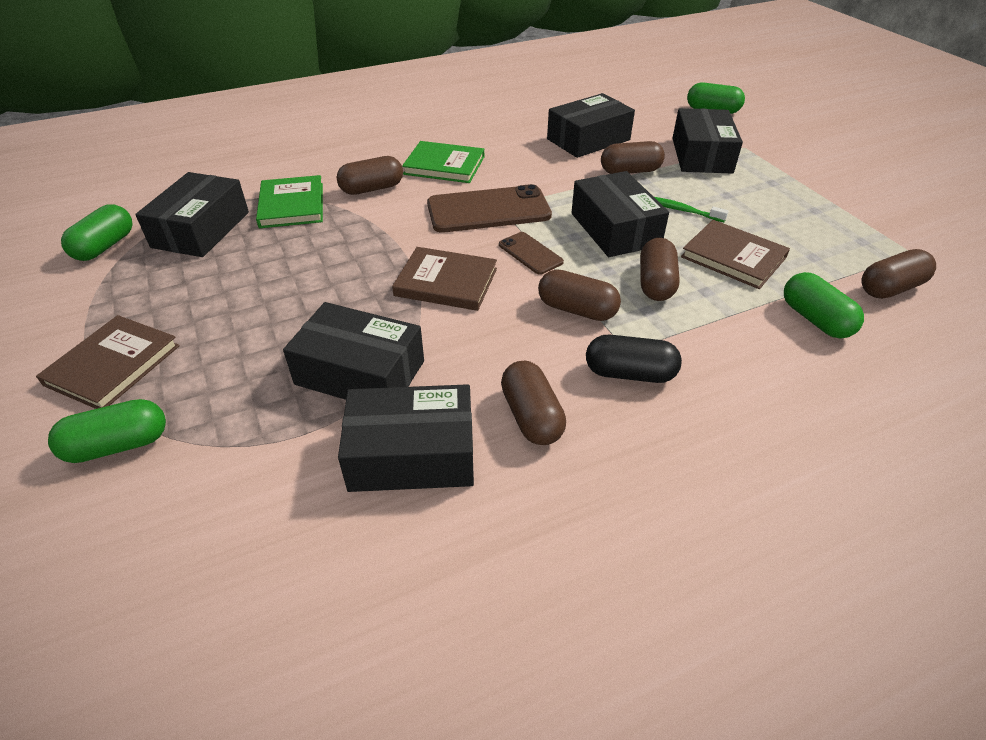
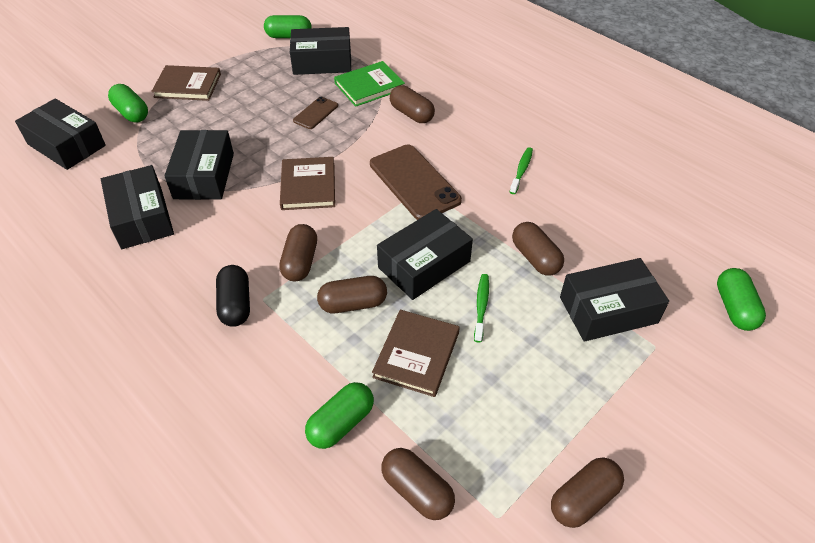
camera: 70 degrees right, 5 degrees up
(444, 165) = (470, 139): green book -> none
(510, 151) = (521, 170): none -> green toothbrush
(530, 253) = (363, 220): brown phone -> brown phone (315, 113)
(531, 416) = (182, 262): brown capsule -> brown capsule (583, 499)
(588, 139) = (581, 217): black box -> black box (66, 145)

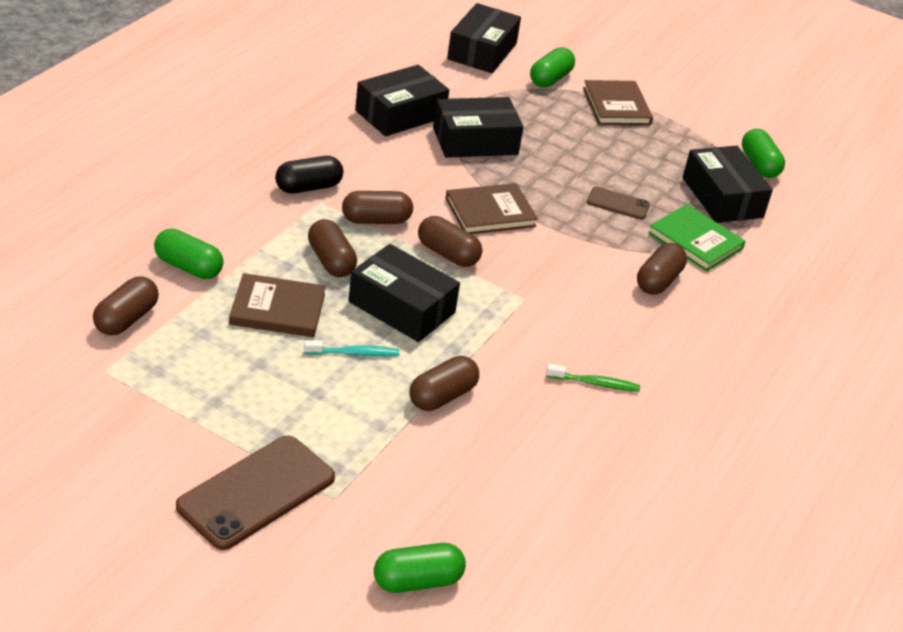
camera: 70 degrees right, 10 degrees down
(414, 182) = (531, 291): brown phone -> brown phone (256, 492)
(481, 306) = (354, 353): green toothbrush -> turquoise toothbrush
(583, 499) = (131, 430): brown capsule -> brown capsule (448, 254)
(608, 310) = (379, 458): black box -> none

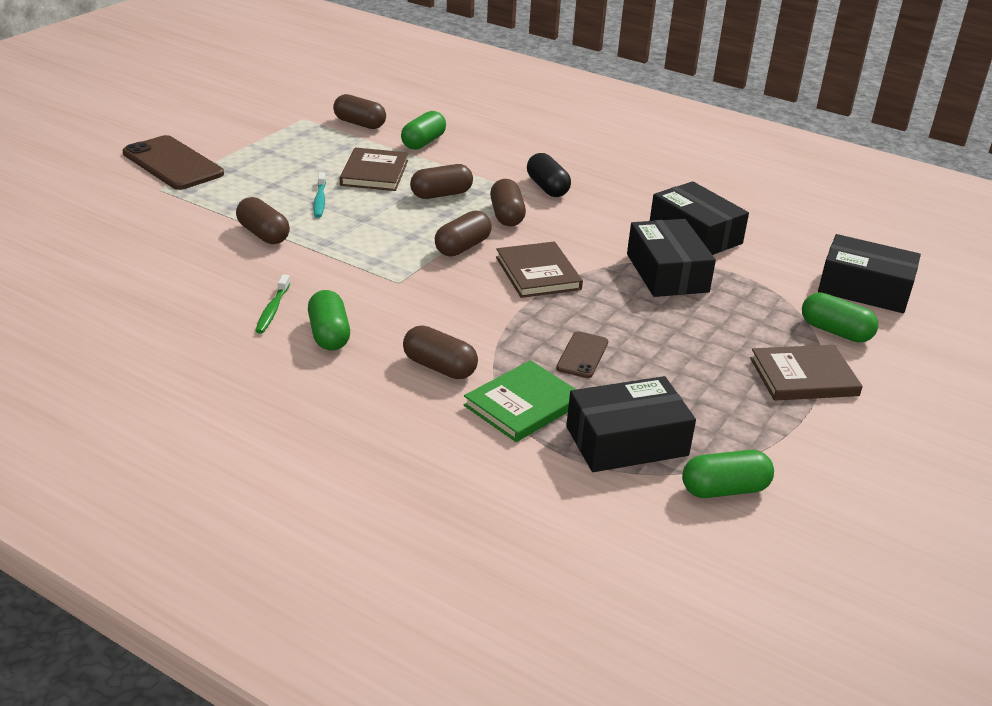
camera: 95 degrees right, 5 degrees down
(402, 307) = (381, 222): black box -> none
(417, 581) = (65, 215): green capsule -> green capsule (329, 335)

